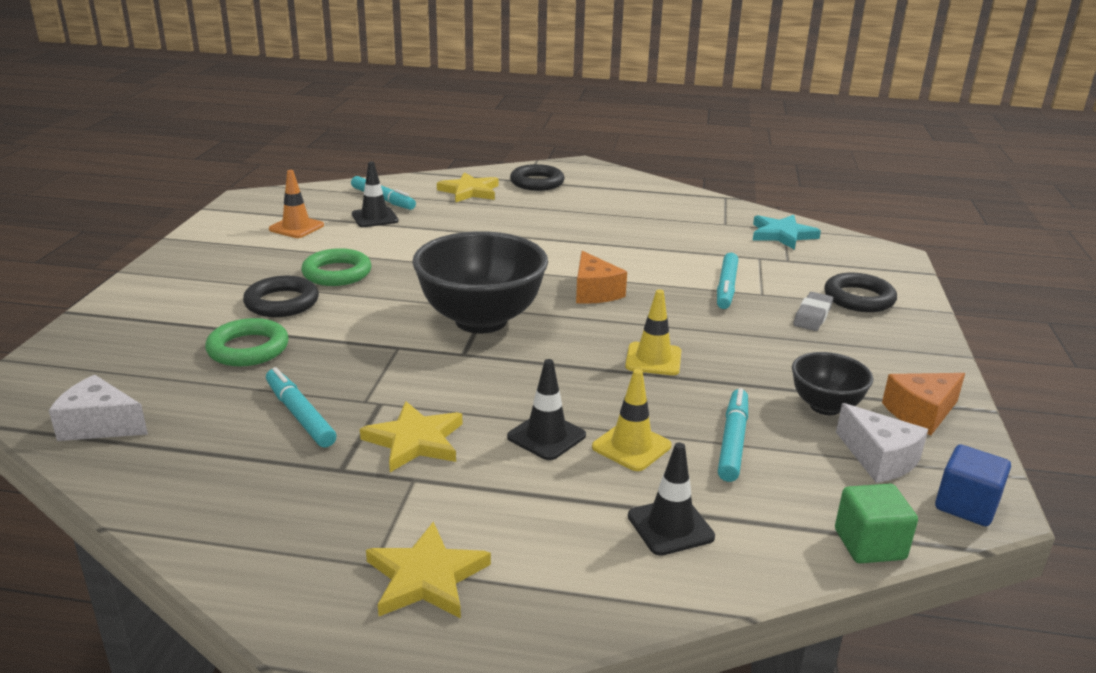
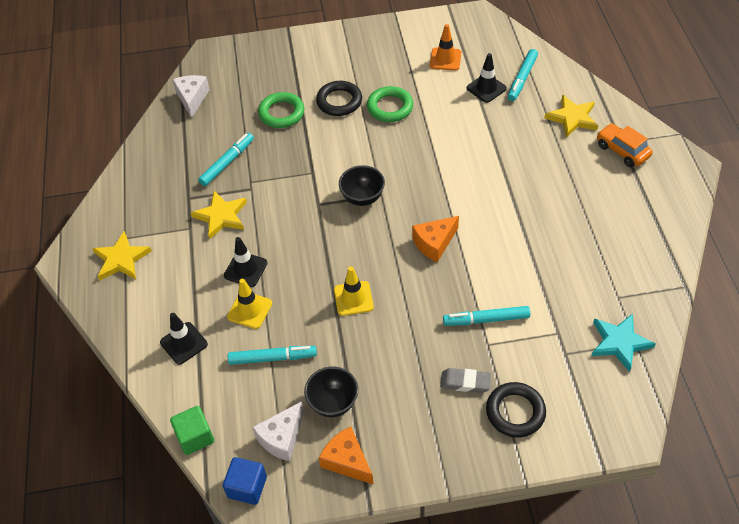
camera: 75 degrees right, 25 degrees up
(481, 320) = (362, 198): black bowl -> black bowl, size x0.52
(537, 182) = (622, 150): black ring -> orange car

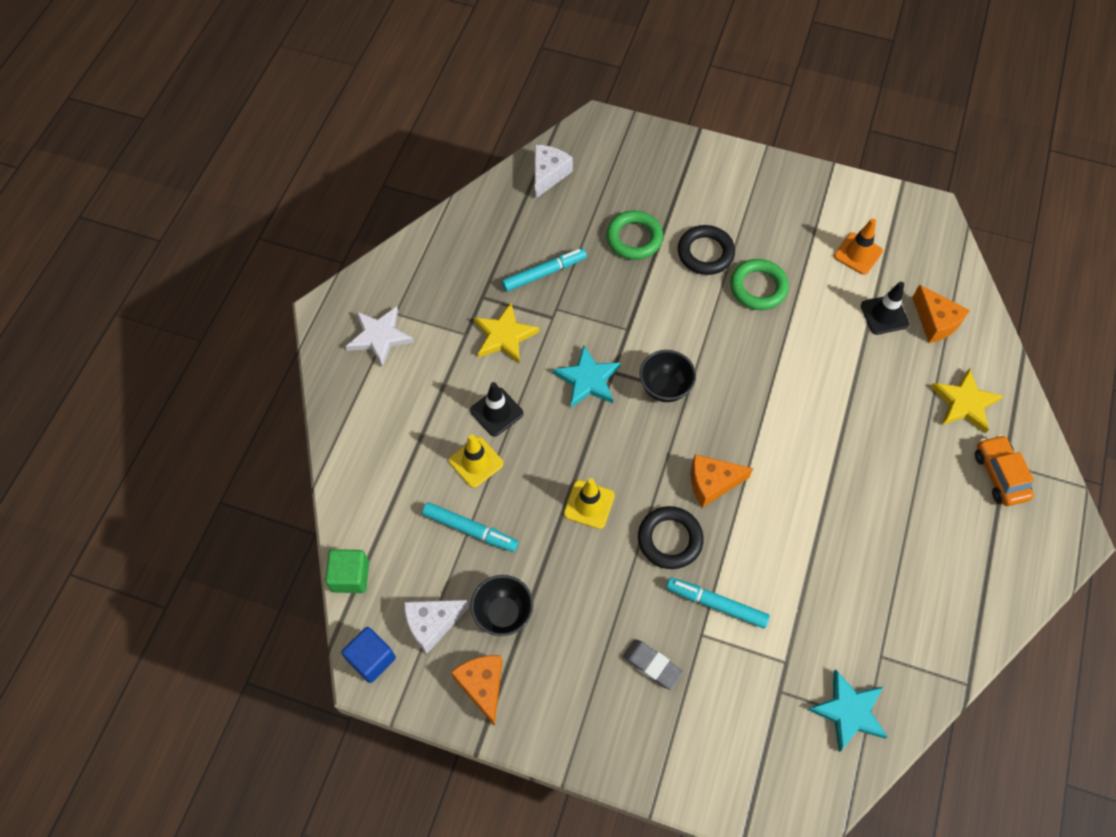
camera: 25 degrees right, 10 degrees up
(121, 259) = (379, 337): yellow star -> white star
(184, 343) = (392, 466): black traffic cone -> none
(302, 217) = (588, 379): none -> turquoise star
(515, 412) = (685, 728): black ring -> black ring (670, 539)
(522, 78) = (935, 322): turquoise marker -> orange cheese

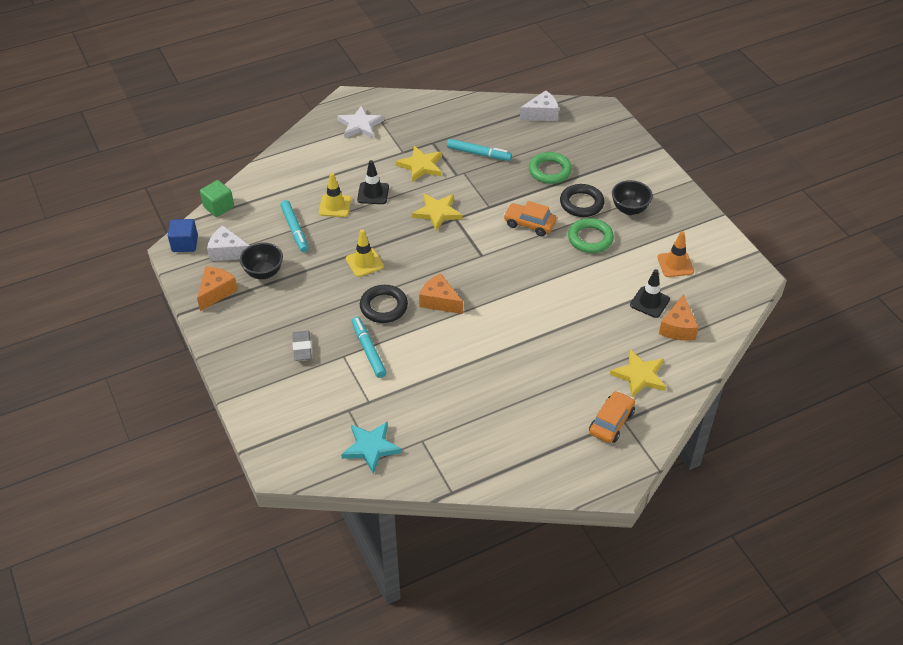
camera: 45 degrees right, 15 degrees down
(588, 379) = (437, 213): turquoise star -> yellow star
(665, 388) = (473, 244): black bowl -> black bowl (629, 209)
(687, 318) = (529, 224): none -> orange car

